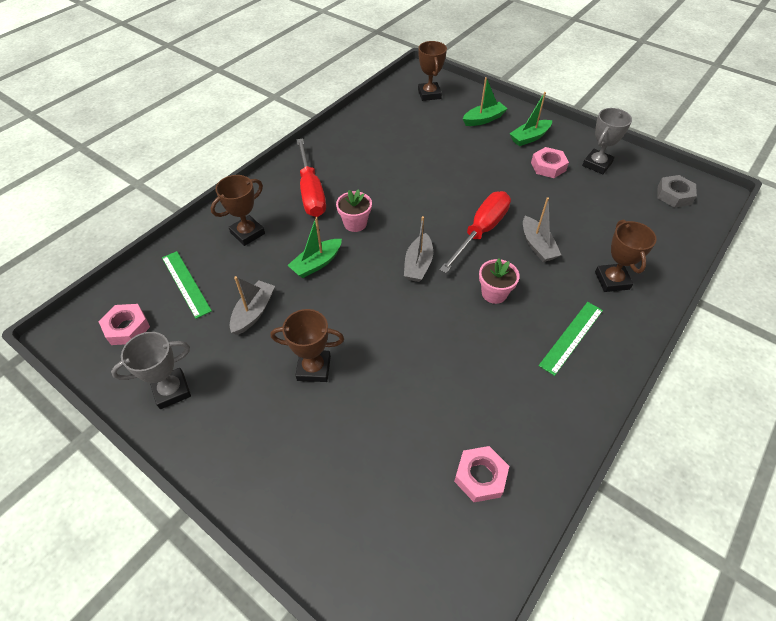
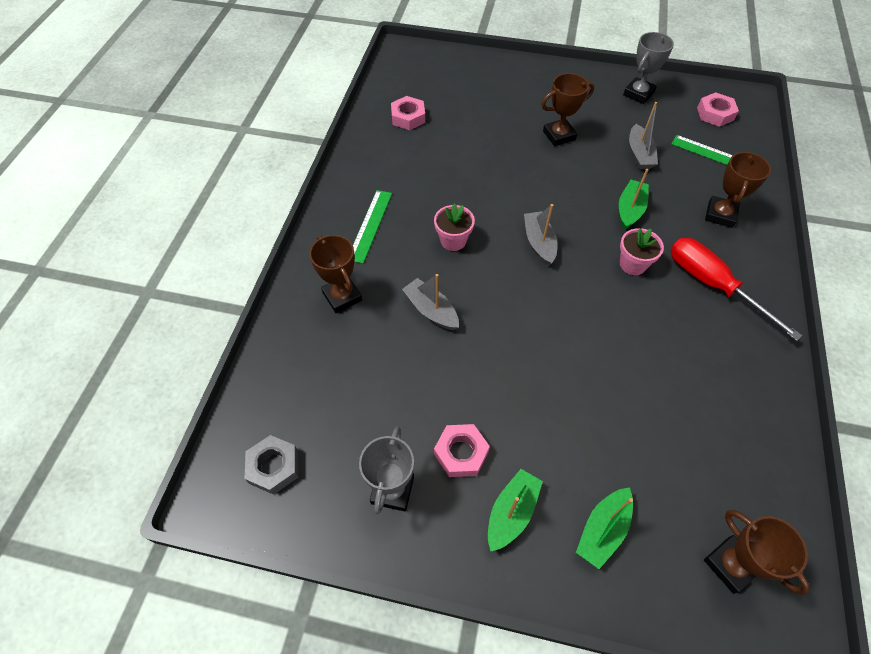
camera: 155 degrees right, 5 degrees up
(481, 231) = (499, 305): red screwdriver -> none

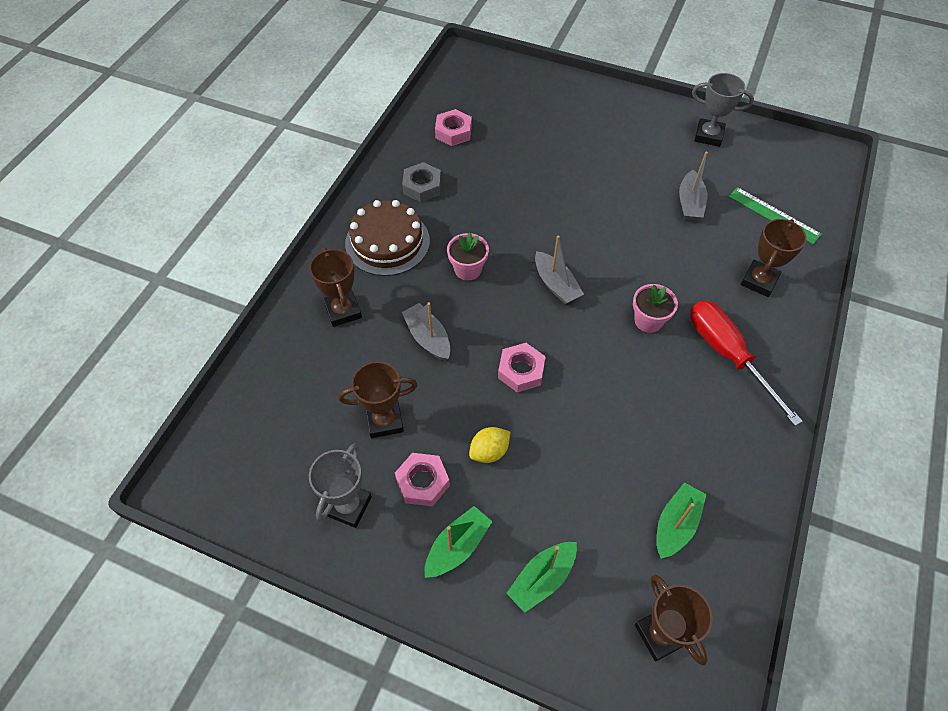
camera: 10 degrees right, 0 degrees up
(273, 467) = (242, 465): grey nut -> grey nut (422, 186)
(370, 225) = (387, 242): green ruler -> brown cake
(518, 411) = (489, 451): none -> yellow lemon
(539, 243) = (556, 284): grey boat -> grey boat turned 150 degrees clockwise
(559, 135) = (608, 172): brown trophy -> brown trophy (384, 421)
(630, 210) = (662, 262): green boat -> green boat (676, 524)
(638, 94) = (708, 135): grey trophy -> grey trophy turned 60 degrees clockwise
(715, 114) = (788, 169): pink nut -> pink nut (521, 371)

